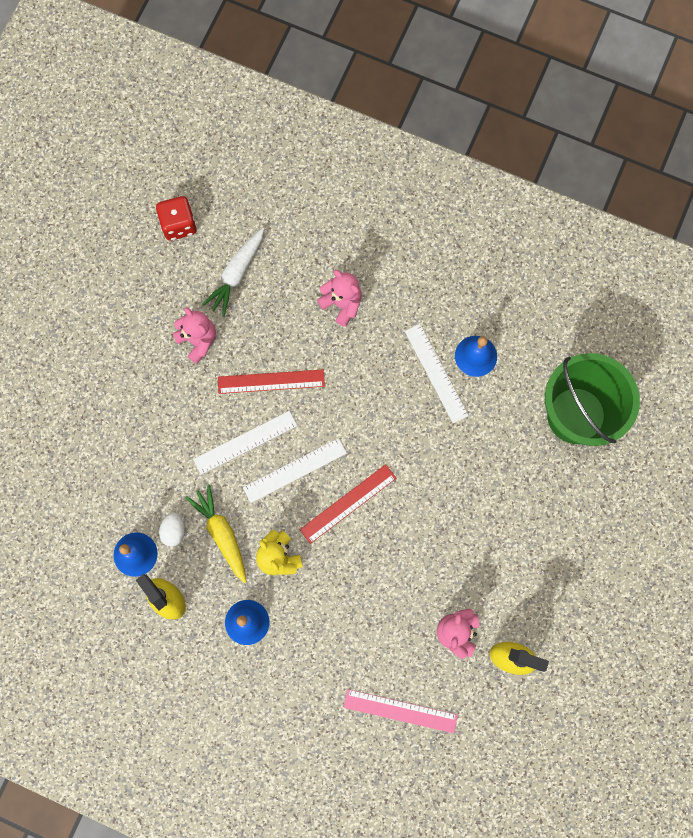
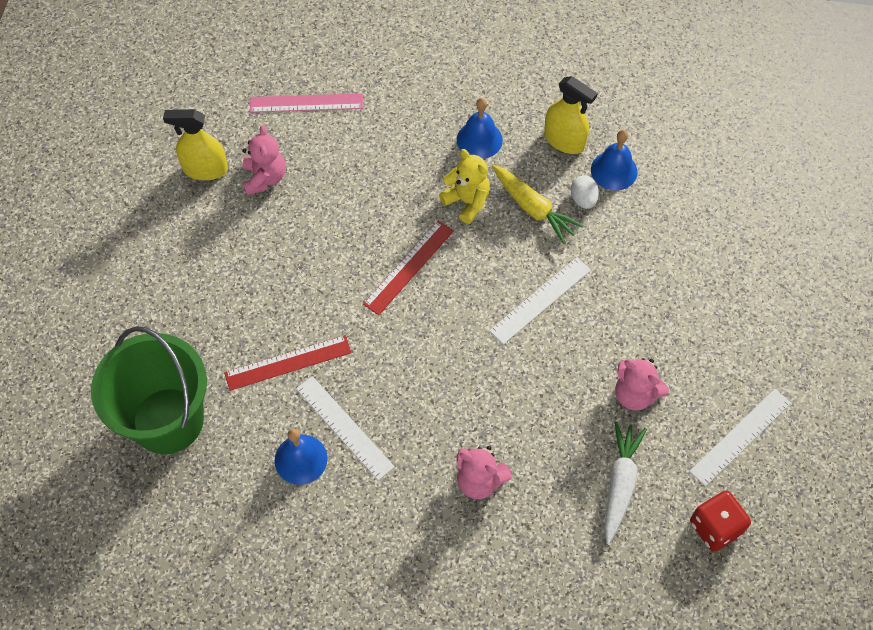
camera: 165 degrees right, 15 degrees down
(271, 381) = (534, 370): red ruler -> red ruler (288, 362)
(294, 470) = (477, 286): white ruler -> white ruler (740, 437)

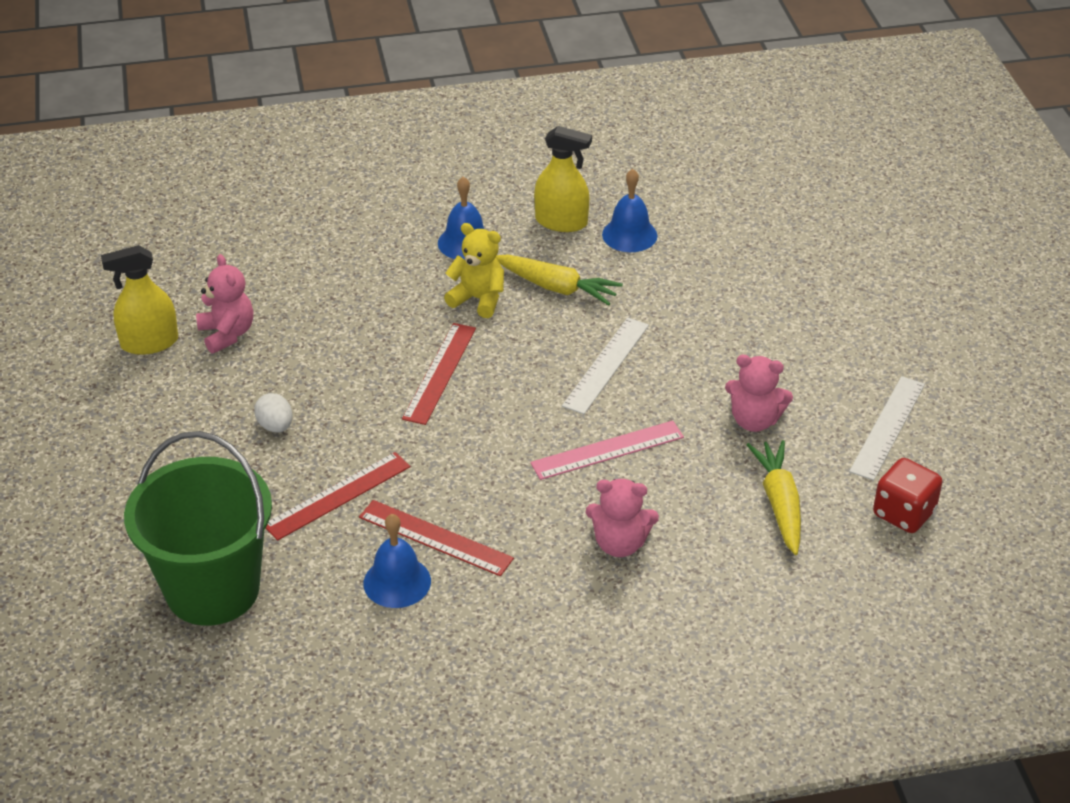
camera: 20 degrees left, 20 degrees down
(306, 103) = (246, 256): pink ruler -> pink ruler (607, 450)
(344, 427) = (435, 538): white ruler -> red ruler
(583, 199) = (608, 267): white egg -> white egg (275, 426)
(620, 484) = (779, 503): white carrot -> yellow carrot

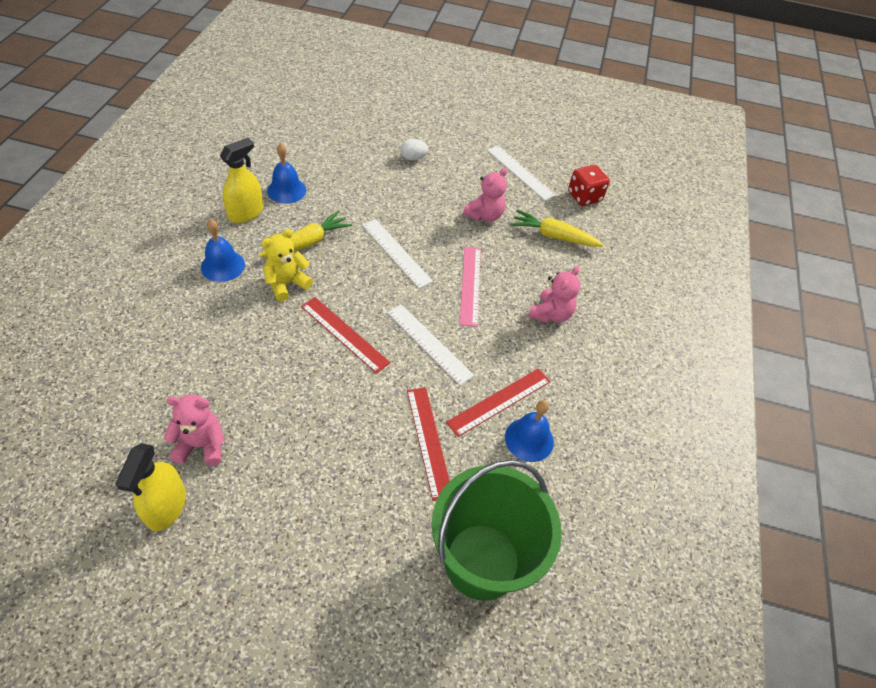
camera: 70 degrees left, 10 degrees up
(275, 426) = (332, 452): white egg -> white egg (413, 158)
(479, 446) = (429, 343): none -> white ruler

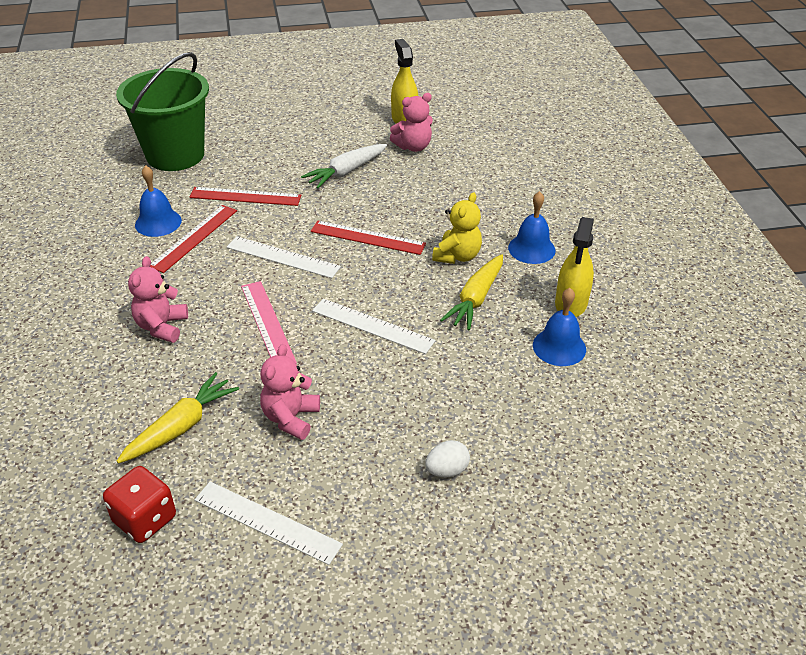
camera: 160 degrees right, 10 degrees down
(304, 434) = (346, 172): none -> white carrot
(428, 441) = (245, 196): red ruler -> red ruler turned 45 degrees counterclockwise
(553, 236) = (181, 427): yellow carrot -> yellow carrot turned 45 degrees counterclockwise

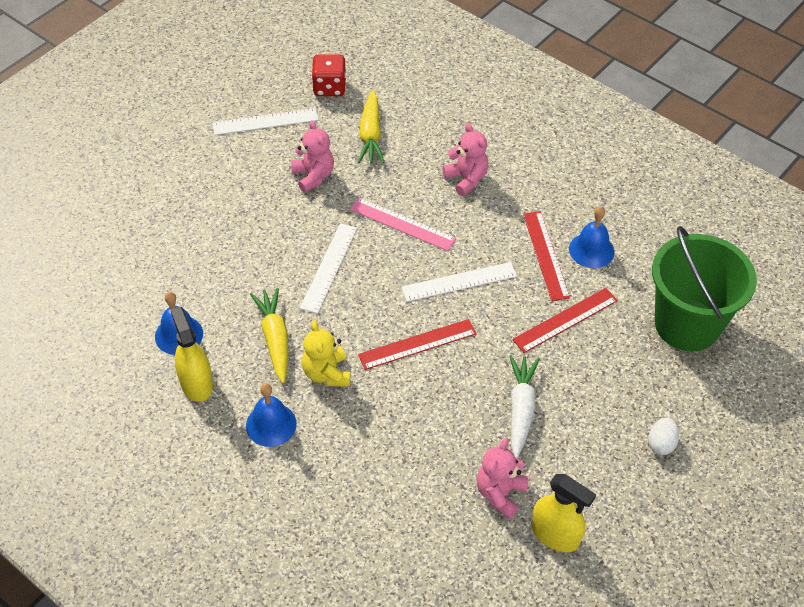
camera: 140 degrees right, 10 degrees up
(372, 326) = (329, 267): white ruler -> white ruler turned 60 degrees counterclockwise
(447, 470) = (190, 203): white egg -> white egg (661, 444)

